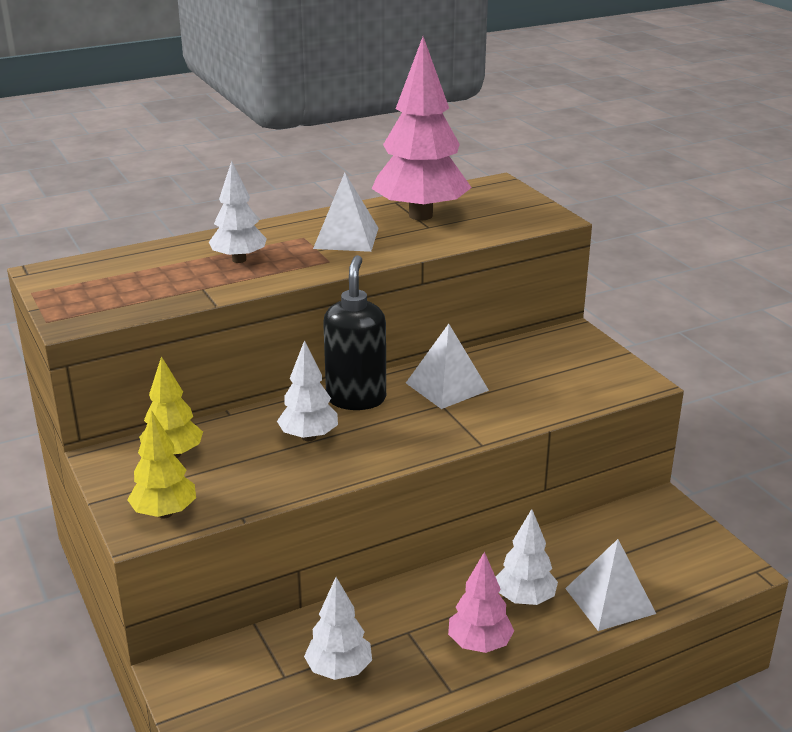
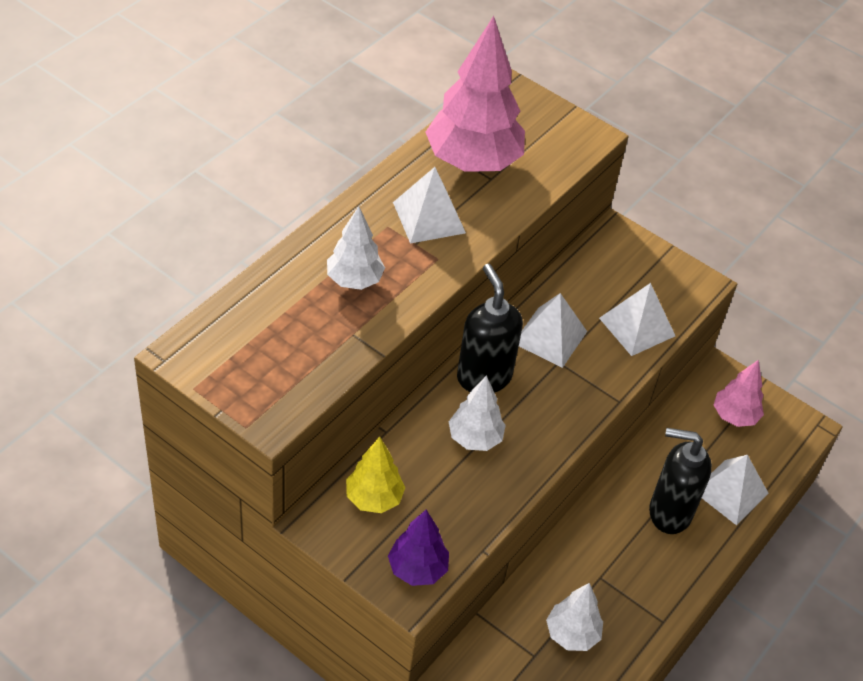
camera: 30 degrees left, 20 degrees up
(165, 513) = (417, 569): yellow tree -> purple tree
(479, 644) = (660, 570): pink tree -> pink tree (734, 416)
(525, 599) = (669, 512): white tree -> black soap dispenser
(545, 397) = (637, 326): none -> white pyramid

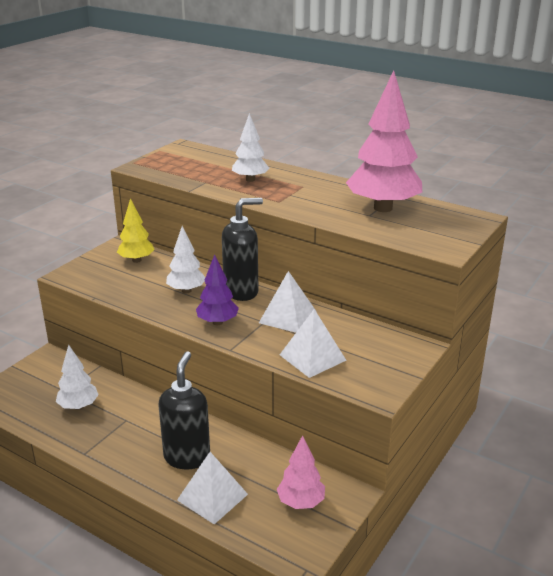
camera: 90 degrees right, 20 degrees down
(417, 569) = (83, 276): purple tree -> purple tree (217, 322)
(429, 217) = (317, 197): white pyramid -> none

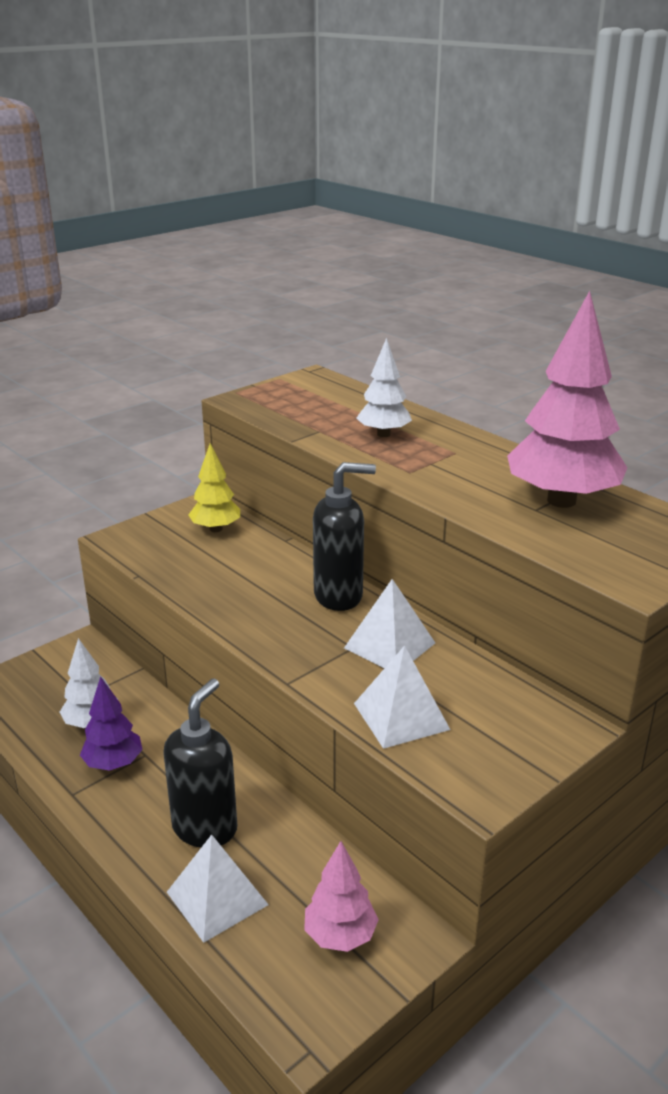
camera: 15 degrees right, 0 degrees up
(186, 290) = (263, 583): white tree -> none
(217, 322) = (286, 638): purple tree -> purple tree (113, 764)

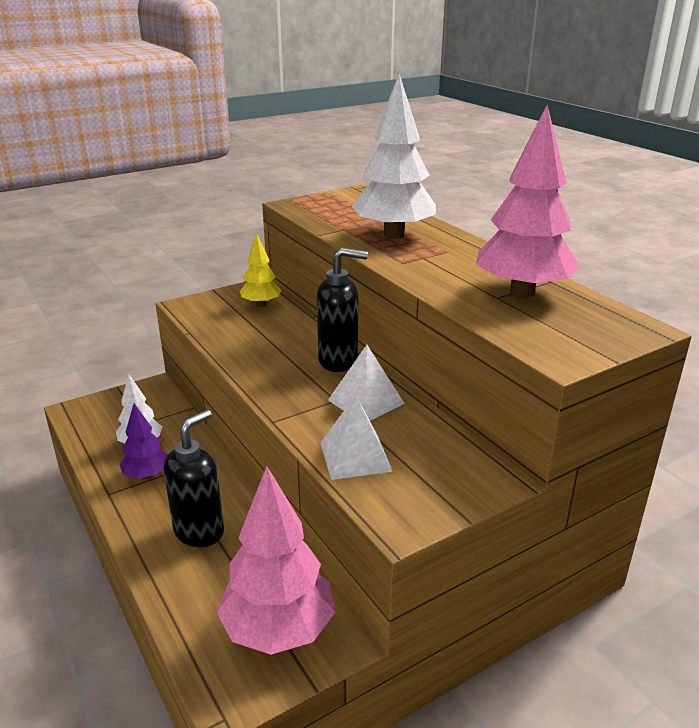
camera: 10 degrees right, 0 degrees up
(217, 898) = (190, 586): white pyramid -> none
(340, 935) = (278, 630): pink tree -> pink tree, size x1.85
(383, 434) = (394, 235): white tree -> white tree, size x1.85

